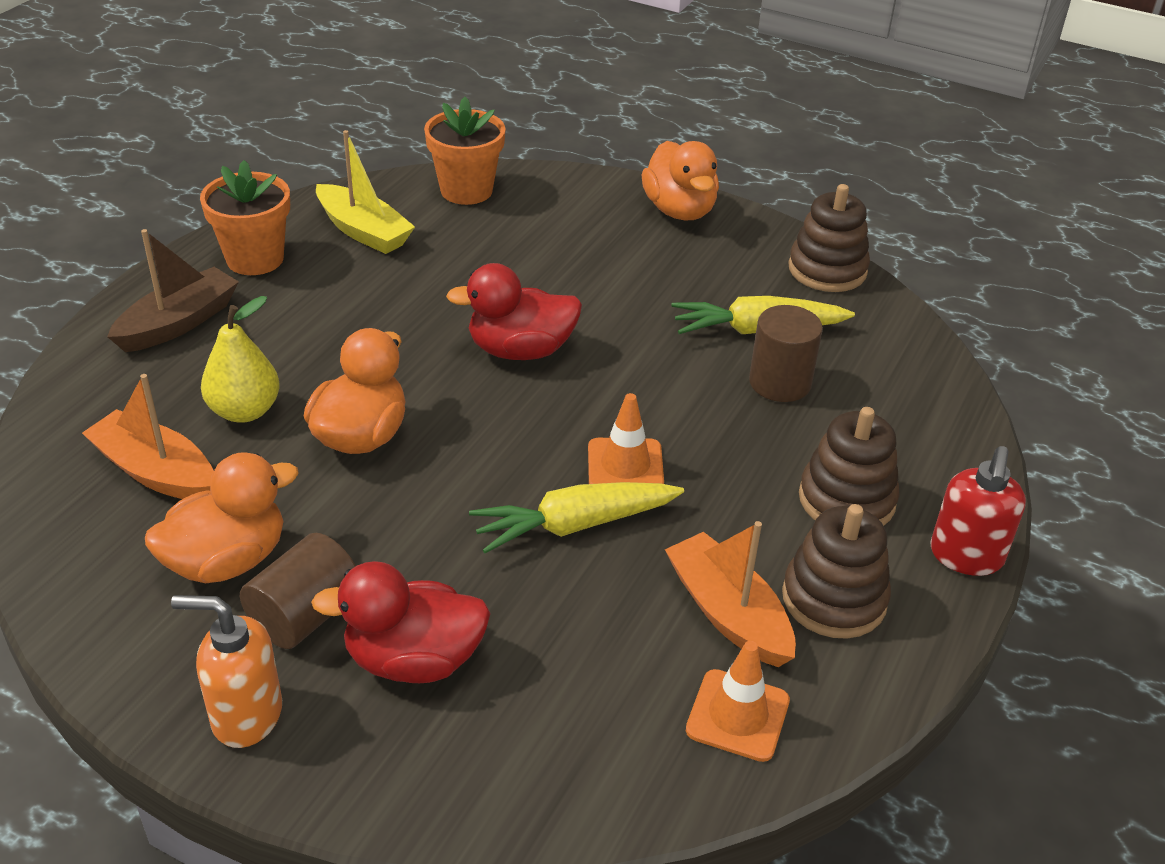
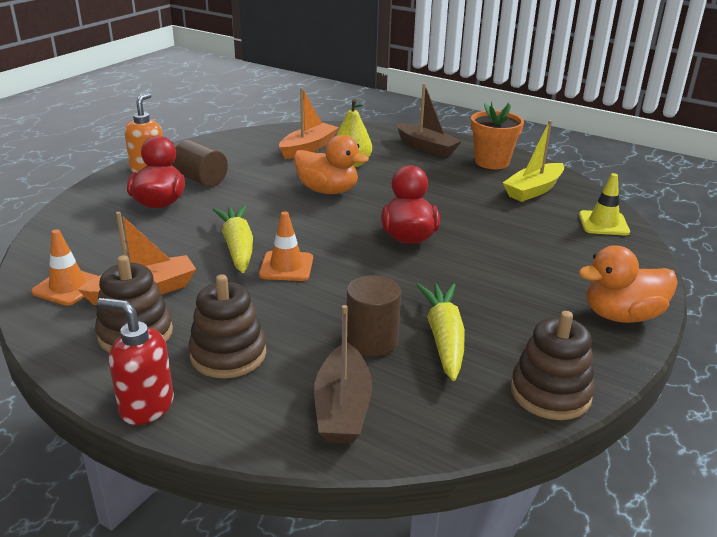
camera: 95 degrees right, 10 degrees down
(227, 560) = (243, 164): orange duck -> none
(466, 190) = (603, 223): orange flower pot -> yellow traffic cone
(903, 402) = (342, 407): none -> brown boat

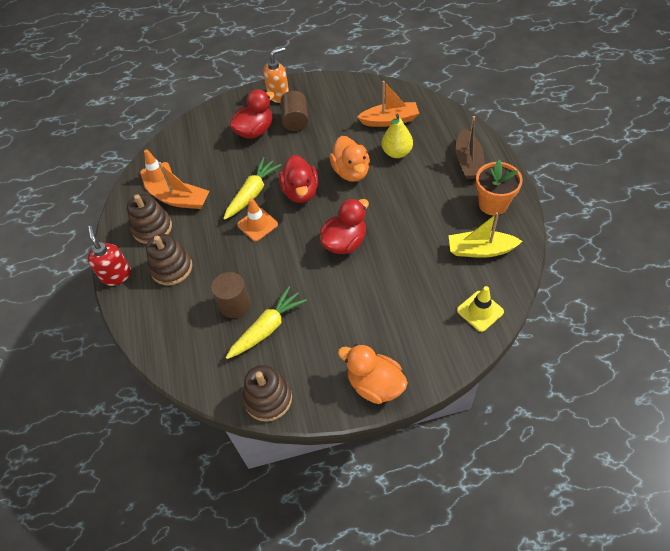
camera: 50 degrees right, 25 degrees up
(296, 223) = (301, 192): none -> red duck
(342, 407) = (178, 334): brown boat -> none

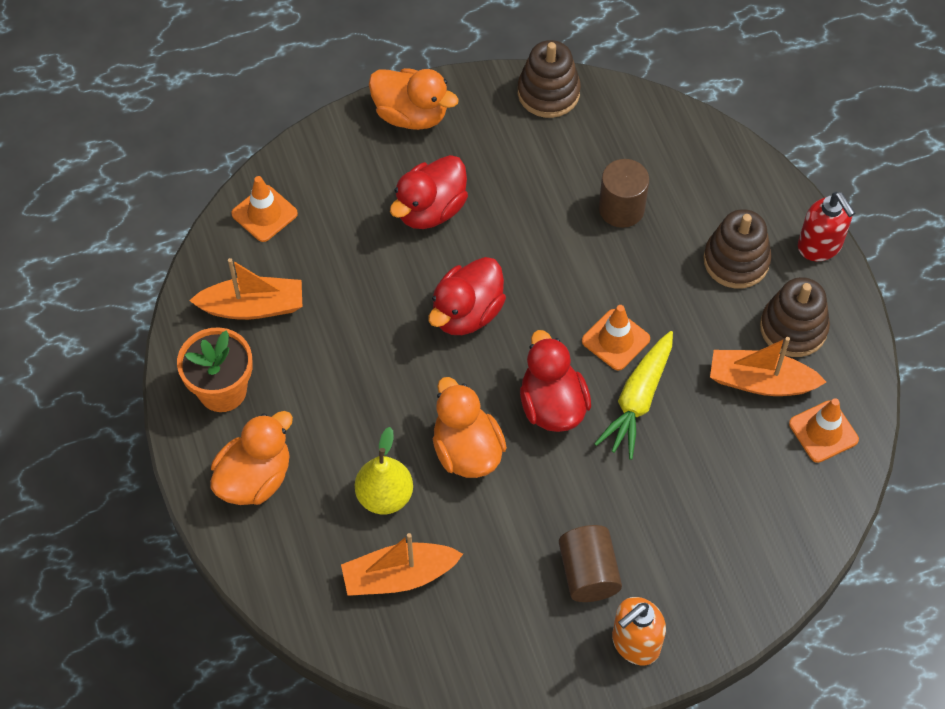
camera: 170 degrees right, 5 degrees up
(255, 131) = (665, 544): red duck -> red duck (430, 209)
(267, 328) = (566, 178): yellow carrot -> none
(468, 161) = (255, 478): brown boat -> orange duck
(480, 250) = (253, 307): yellow boat -> orange boat
(480, 311) = (264, 214): yellow traffic cone -> orange traffic cone

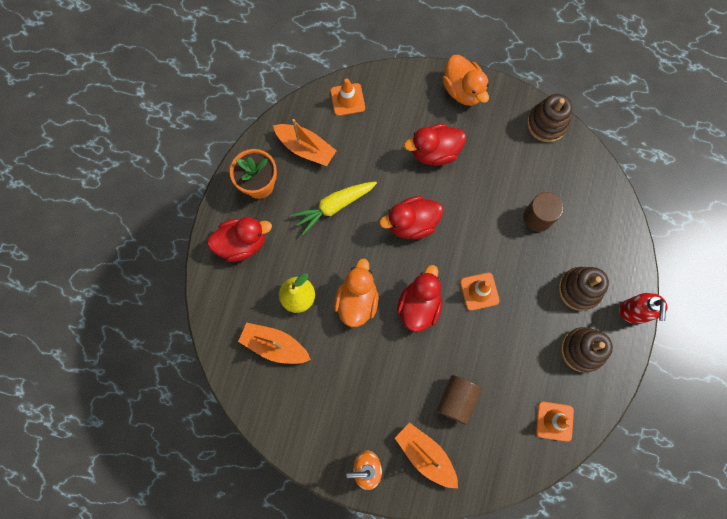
camera: 35 degrees right, 15 degrees up
(255, 478) = (242, 243): orange duck -> red duck
(588, 573) = (370, 412): brown cylinder -> brown cylinder (456, 399)
(638, 400) = (466, 334): yellow carrot -> yellow carrot (334, 206)
(760, 382) = (541, 368): orange boat -> orange boat (425, 455)

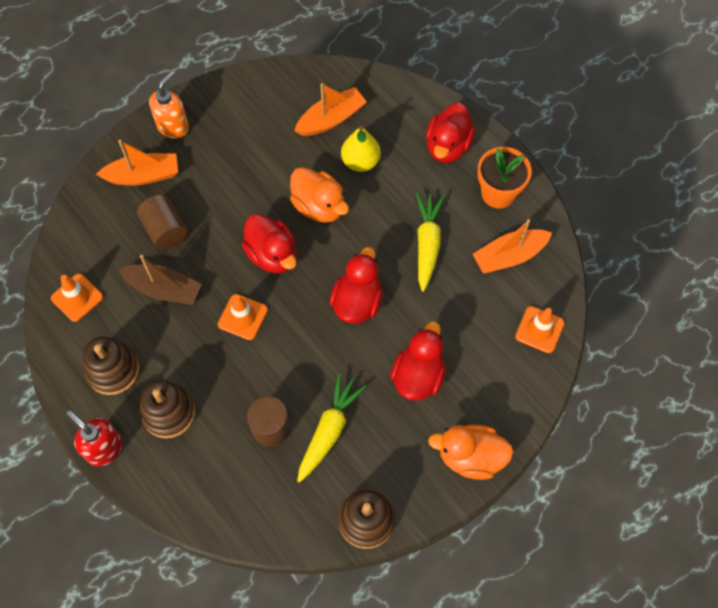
camera: 125 degrees right, 10 degrees down
(501, 362) = (164, 289): none -> brown boat
(511, 181) = (329, 430): none -> yellow carrot

